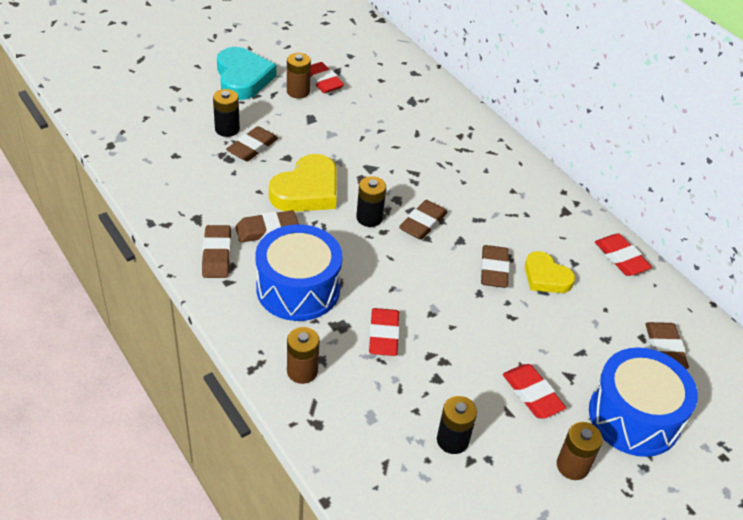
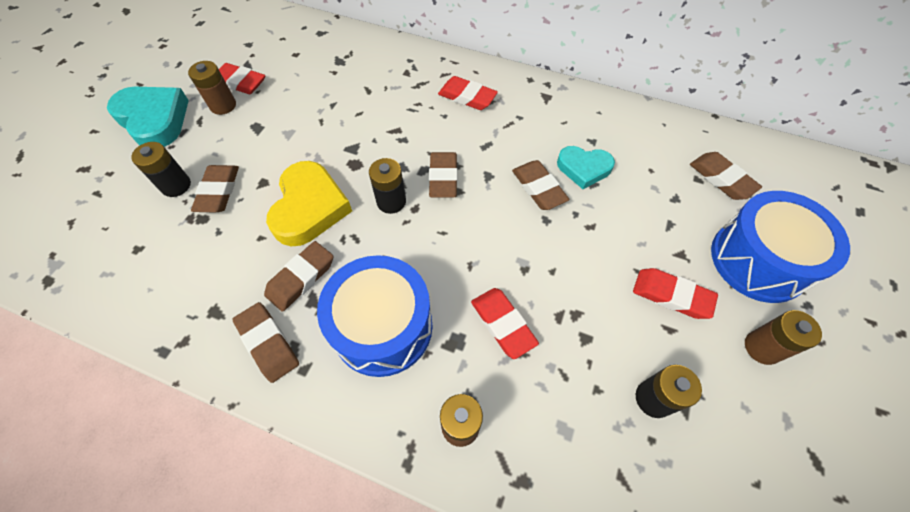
camera: 30 degrees left, 15 degrees up
(546, 277) = (583, 168): yellow heart -> turquoise heart
(621, 258) = (621, 115): red eraser -> red eraser (467, 97)

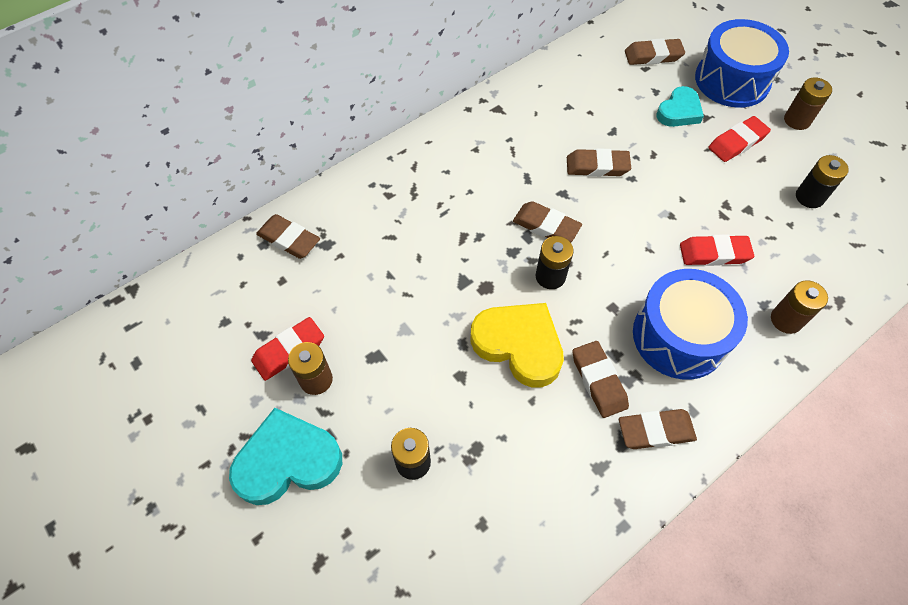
camera: 60 degrees left, 0 degrees up
(218, 191) = (448, 421): brown eraser -> brown eraser (289, 239)
(467, 97) = (458, 163): red eraser -> none
(583, 168) = (594, 127): turquoise heart -> turquoise heart (679, 111)

